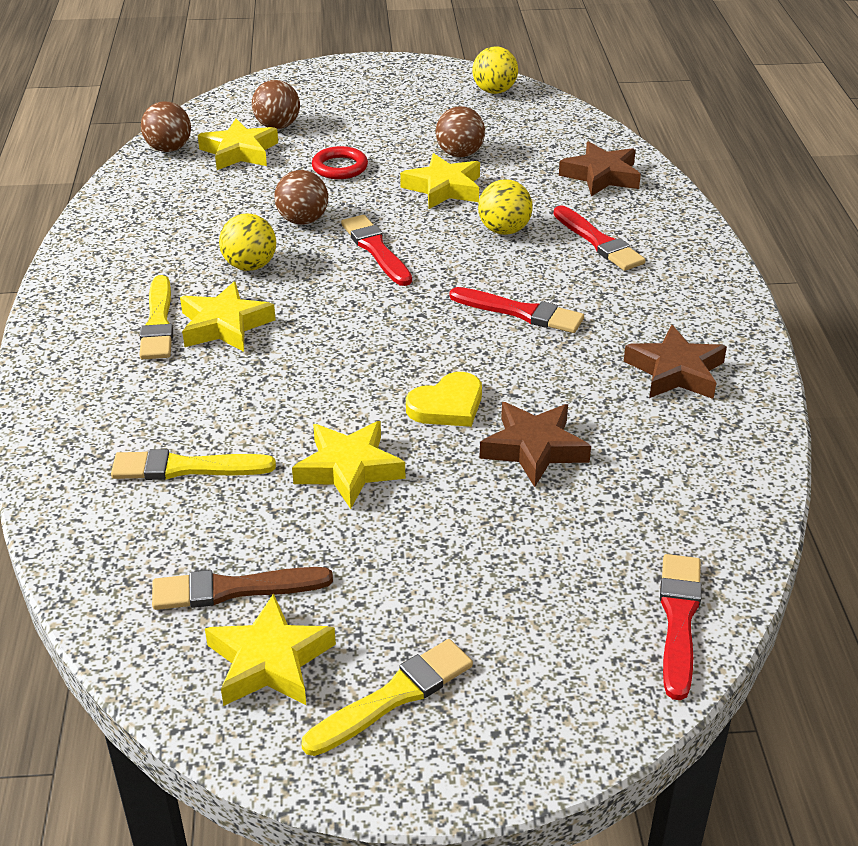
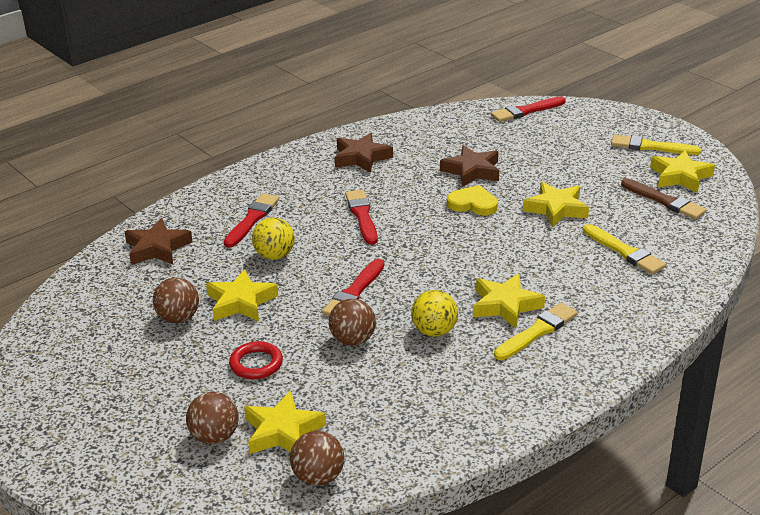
camera: 125 degrees left, 5 degrees down
(494, 91) = (40, 350): yellow ball -> none

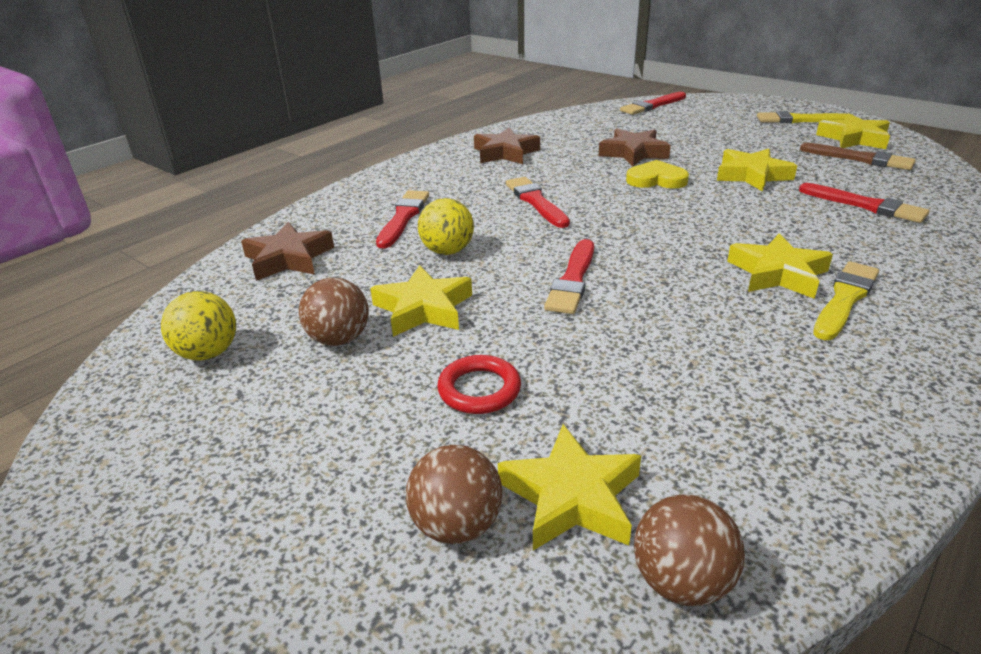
camera: 10 degrees left, 0 degrees up
(353, 340) = (605, 339): brown ball -> none
(434, 331) = (710, 314): yellow ball -> yellow ball (208, 353)
(624, 251) = (865, 205): yellow brush -> red brush

